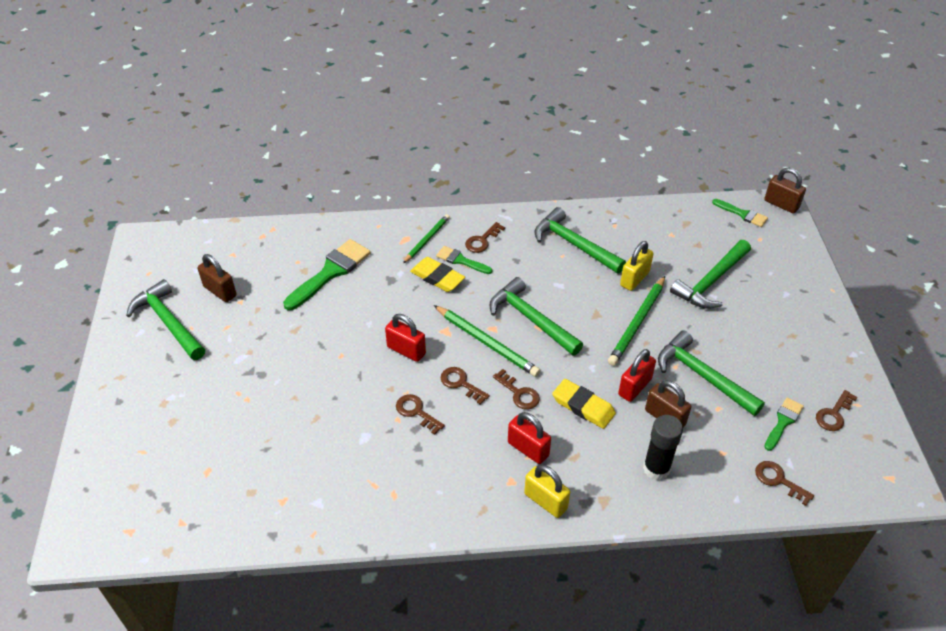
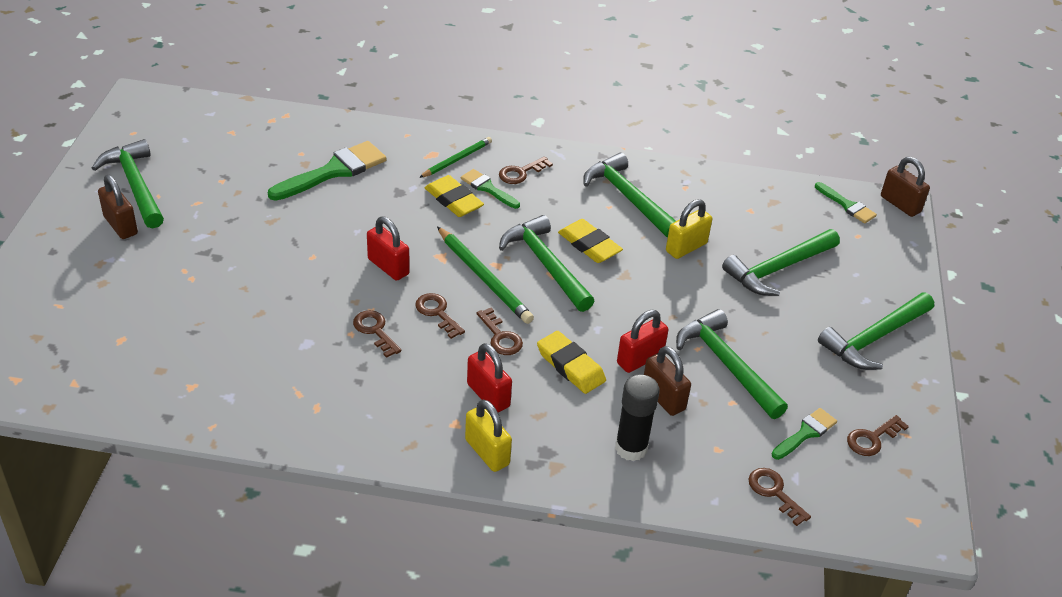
camera: 10 degrees right, 5 degrees down
(220, 291) = (203, 166): brown padlock -> brown padlock (120, 225)
(559, 293) = (589, 245): none -> yellow eraser
(637, 323) = (671, 294): green pencil -> none
(804, 326) = (874, 338): none -> green hammer

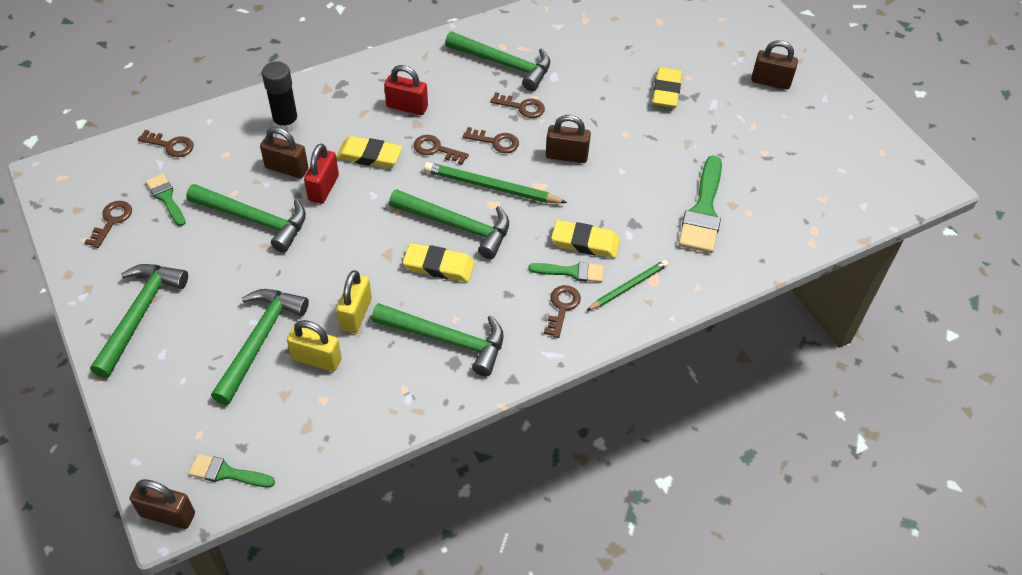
camera: 145 degrees right, 10 degrees up
(135, 185) = (810, 113): green hammer -> green hammer (504, 64)
(223, 270) = (666, 91): none -> yellow eraser
(388, 267) = (566, 156): red padlock -> brown padlock
(456, 159) = (628, 287): green pencil -> green pencil turned 135 degrees counterclockwise
(487, 452) = (376, 75): yellow padlock -> yellow padlock (316, 359)
(805, 433) = (166, 198): green brush -> green brush turned 135 degrees clockwise

